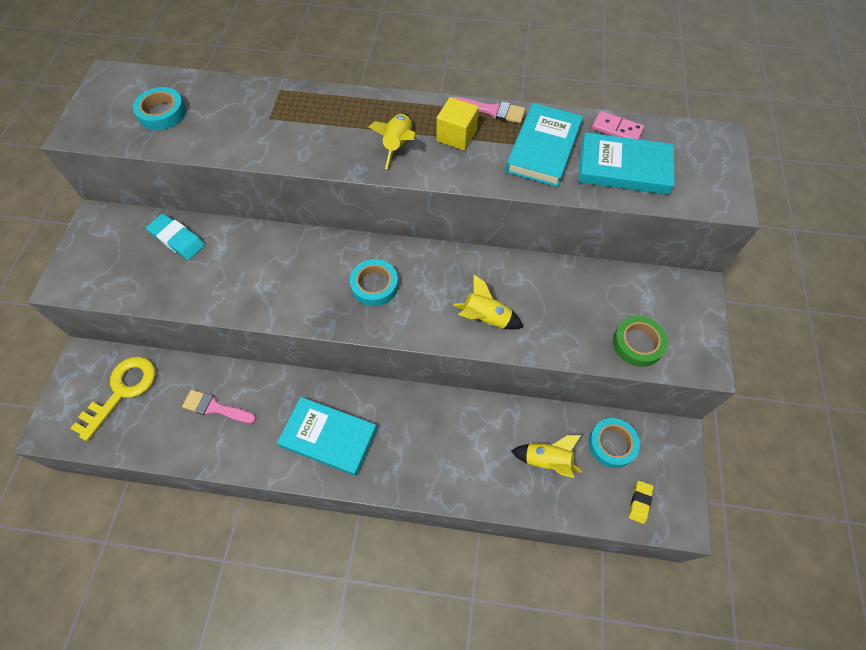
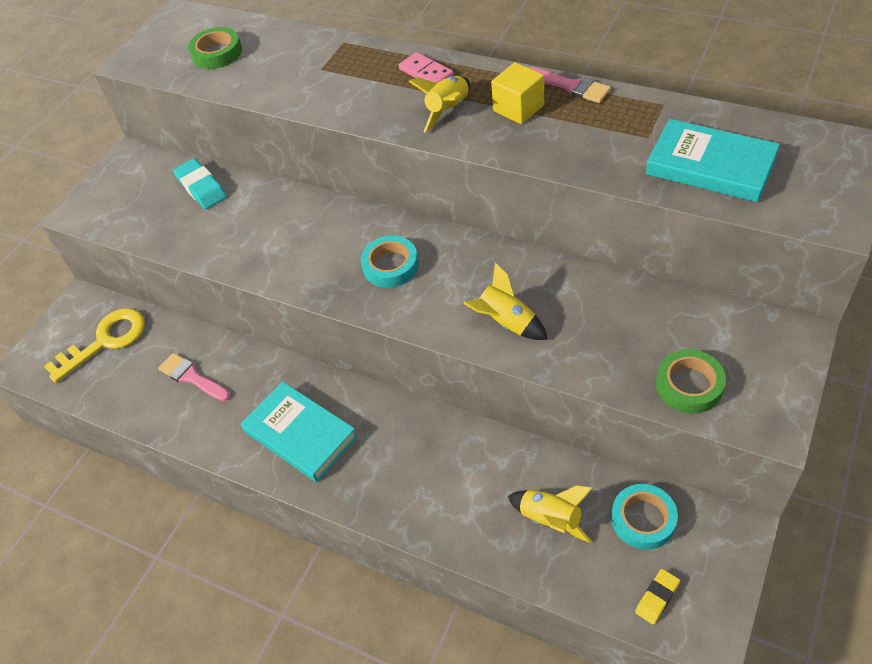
camera: 25 degrees right, 10 degrees down
(162, 113) = (217, 53): turquoise tape -> green tape
(543, 148) = (617, 133): turquoise book -> none
(617, 129) = (719, 122): pink domino -> pink domino (426, 72)

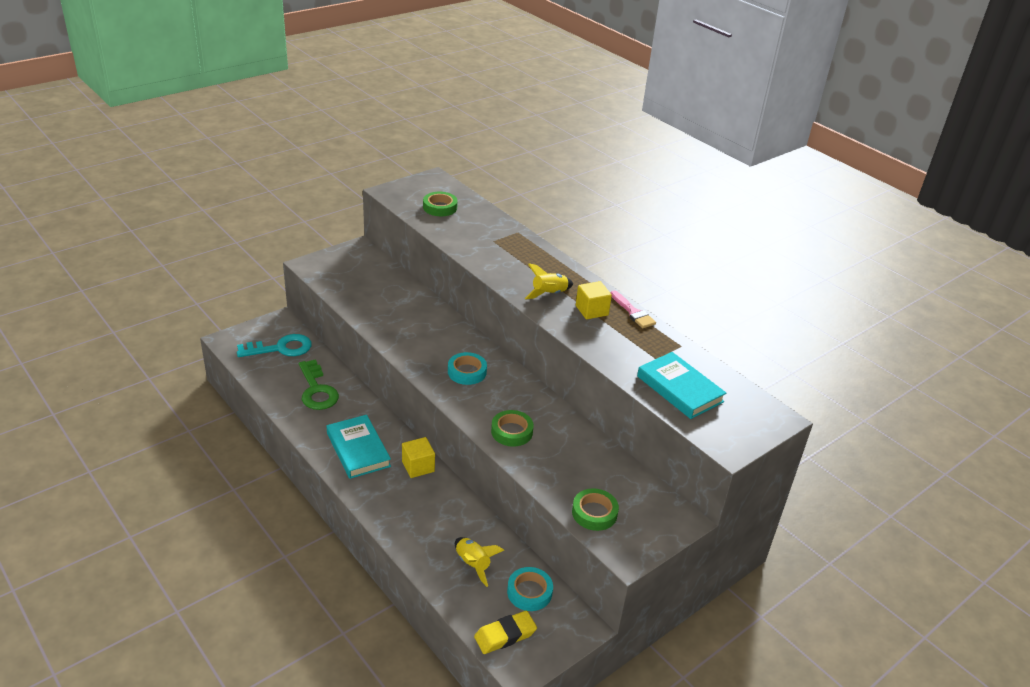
camera: 15 degrees right, 15 degrees down
(105, 341) = (281, 348): yellow key -> turquoise key
(192, 377) = (317, 390): pink brush -> green key
(201, 187) = (388, 282): turquoise eraser -> none
(391, 418) = (418, 466): none -> yellow cube
(426, 72) = (553, 269): pink domino -> none
(506, 322) = (512, 432): yellow rocket -> green tape
(657, 598) = (505, 635): yellow eraser -> yellow eraser, size x1.60

